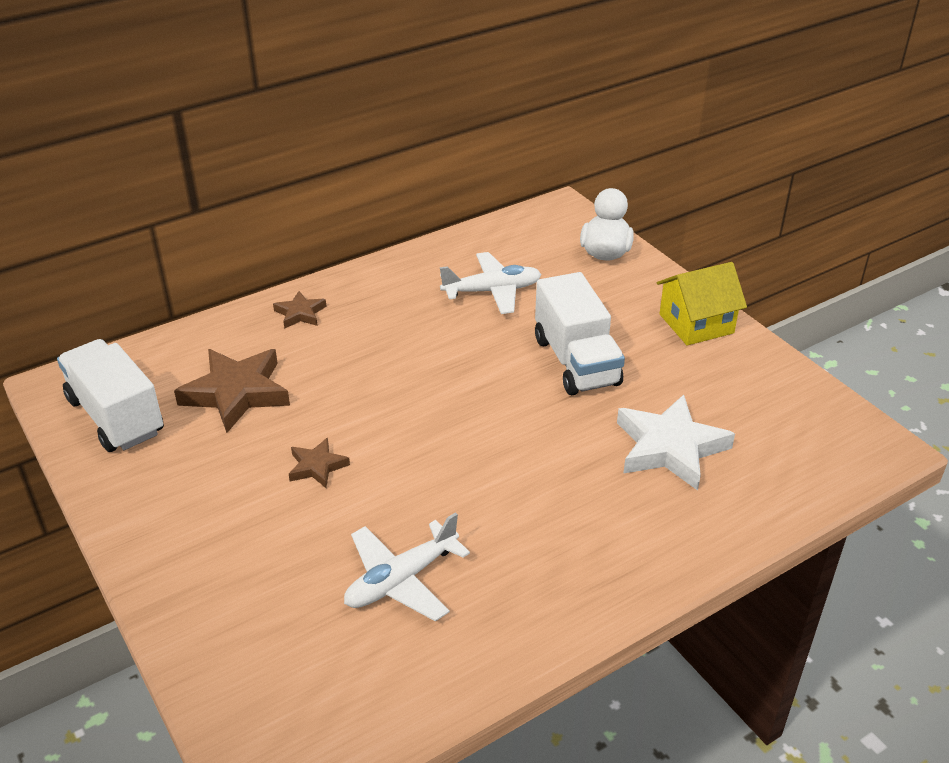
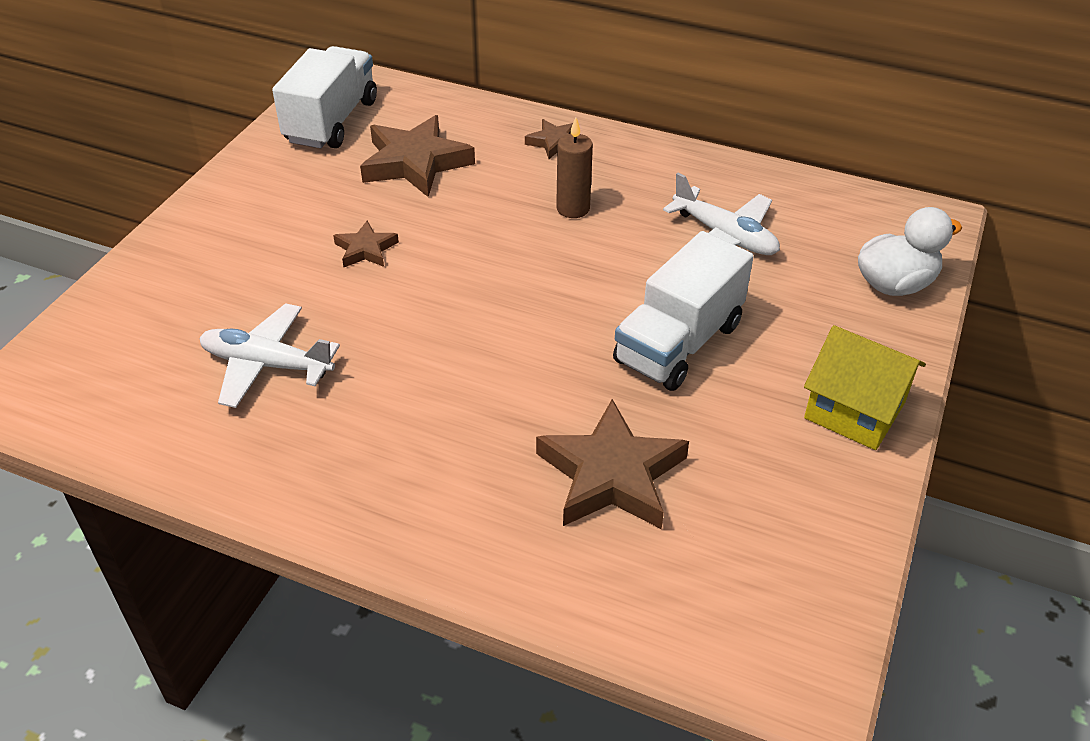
camera: 55 degrees right, 5 degrees up
(388, 341) = (573, 209): none -> brown candle
(670, 447) = (611, 475): white star -> brown star

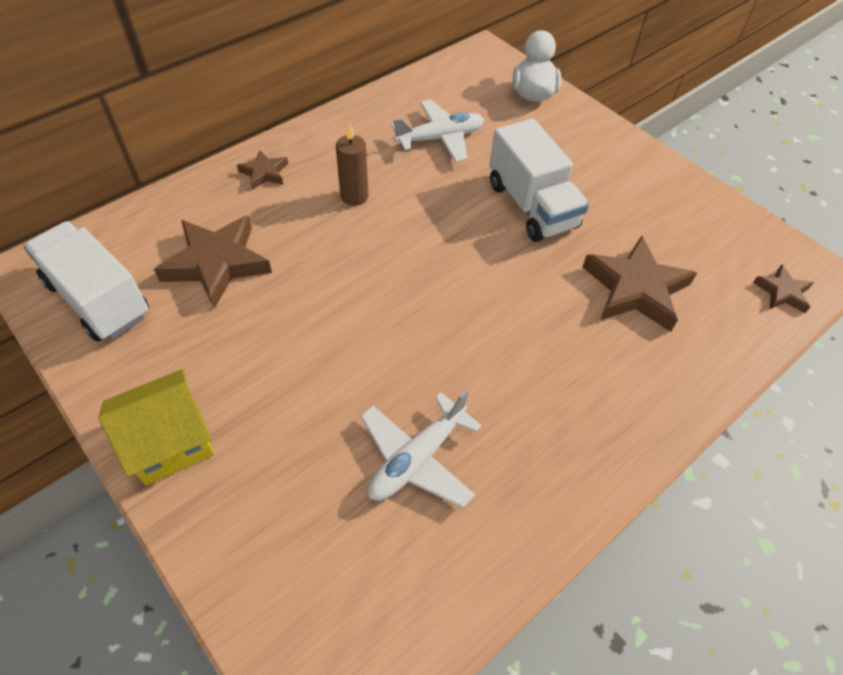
camera: 65 degrees left, 10 degrees up
(365, 249) = (310, 338): brown star -> brown star (782, 292)
(854, 410) = (628, 160): yellow house -> yellow house (170, 441)

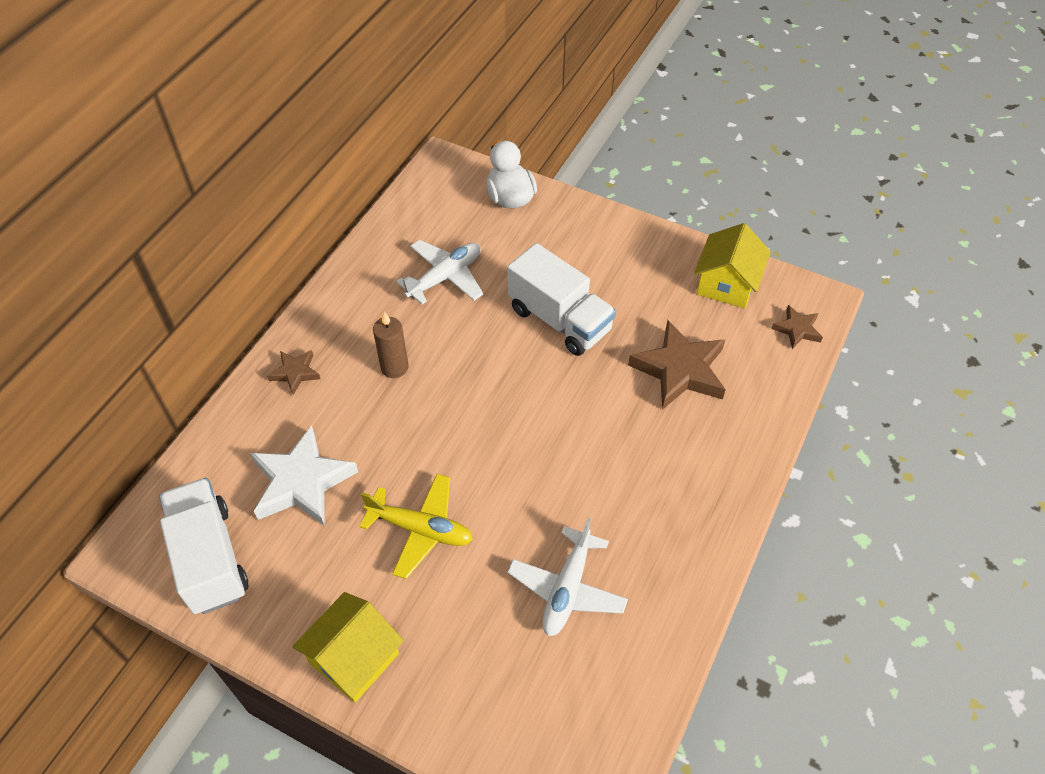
camera: 20 degrees left, 0 degrees up
(98, 299) = (210, 558): white truck -> white truck turned 45 degrees clockwise
(217, 263) = (302, 482): brown star -> white star
(301, 345) = (420, 529): none -> yellow plane
(719, 226) = (726, 284): none -> yellow house

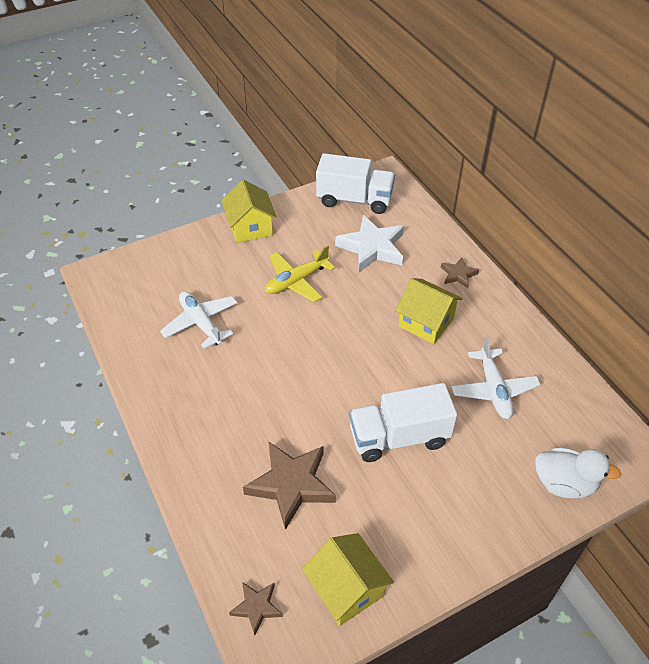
camera: 125 degrees right, 5 degrees down
(394, 367) = (426, 322): brown candle -> yellow house

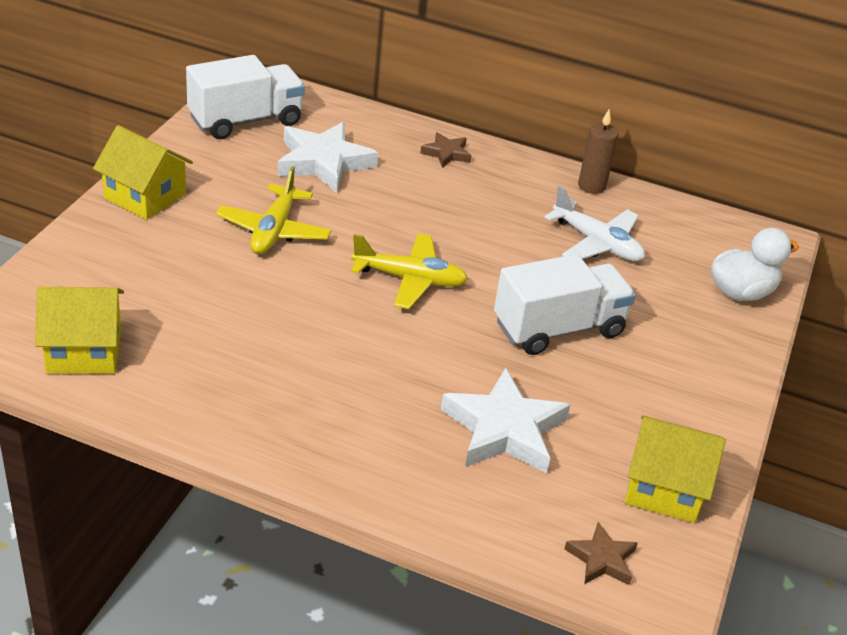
camera: 45 degrees left, 10 degrees down
(201, 323) = (204, 324): white plane -> none
(291, 485) = (504, 429): brown star -> white star
(341, 353) = (410, 279): none -> yellow plane
(399, 437) = (558, 329): white truck -> white truck turned 150 degrees counterclockwise
(426, 322) = (465, 211): yellow house -> yellow house (84, 350)
(537, 345) = (591, 186): none -> brown candle

